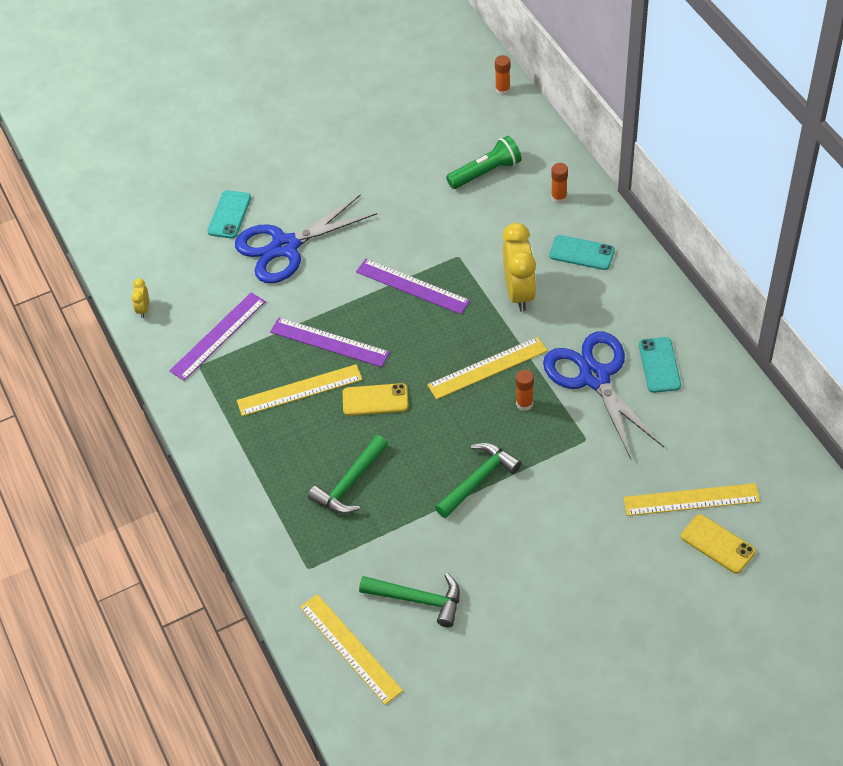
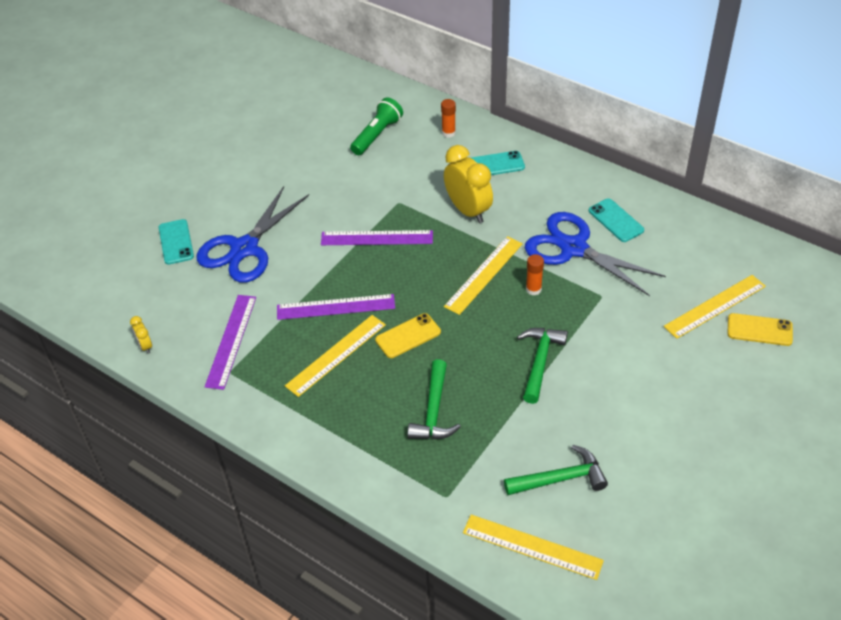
camera: 30 degrees left, 5 degrees down
(502, 90) = (348, 74): orange glue stick -> none

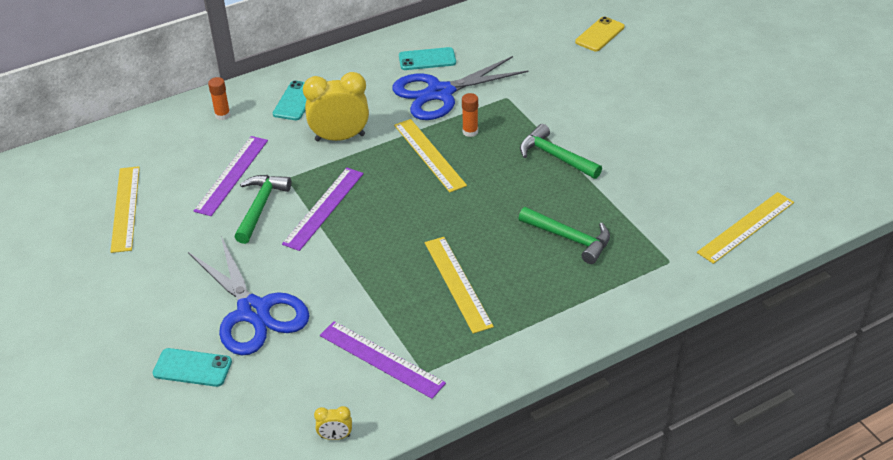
camera: 65 degrees left, 5 degrees down
(336, 307) = (394, 265): purple ruler -> purple ruler (231, 175)
(377, 135) = (176, 163): green flashlight -> none
(408, 336) = (468, 227): yellow phone -> none
(560, 479) = (686, 188): green hammer -> green hammer (260, 207)
(715, 306) = (561, 45): yellow ruler -> yellow ruler (126, 208)

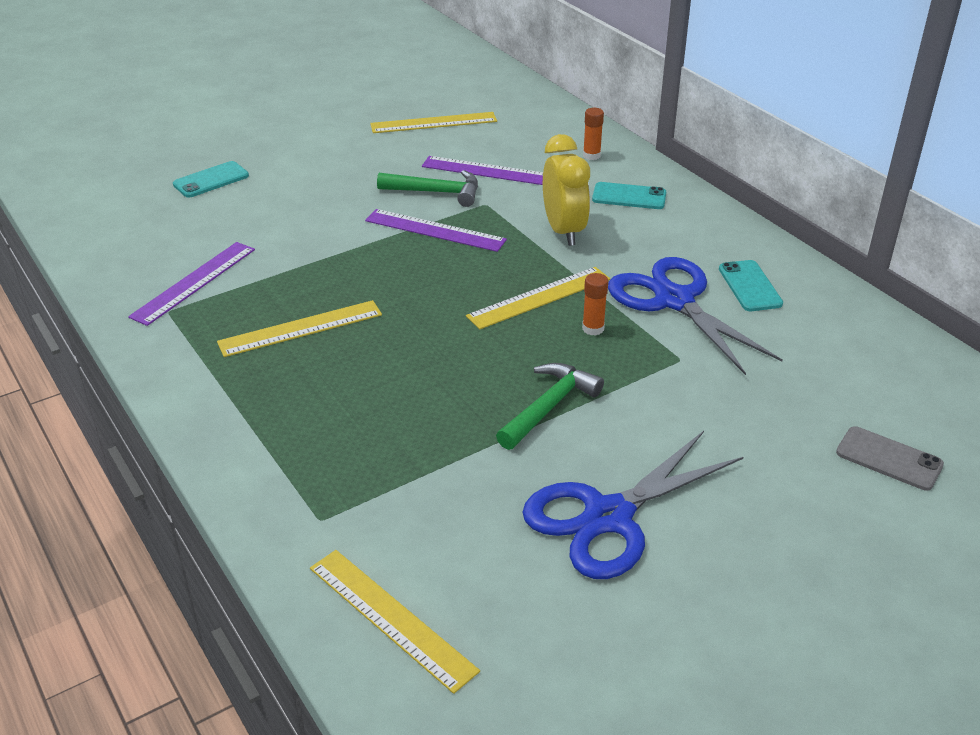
camera: 85 degrees right, 5 degrees down
(192, 368) = (211, 180): turquoise phone -> turquoise phone turned 45 degrees clockwise
(253, 311) = (279, 203): blue scissors -> blue scissors (609, 517)
(335, 436) = (99, 262): yellow clock -> none
(569, 238) = (374, 419): green hammer -> none
(599, 34) = (889, 459): yellow phone -> grey phone

